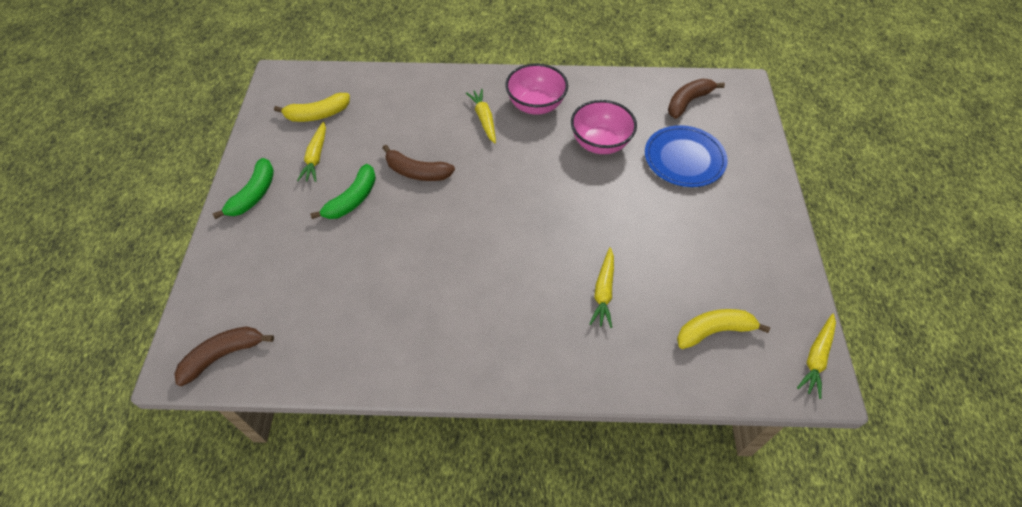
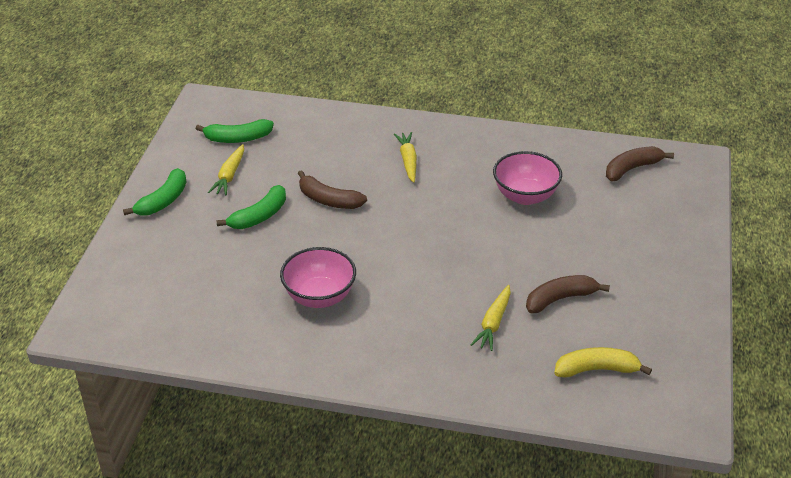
camera: 10 degrees right, 15 degrees down
(223, 355) = (115, 327): brown banana -> brown banana (560, 299)
(317, 115) = (237, 138): yellow banana -> green banana
(535, 105) = (465, 154): pink bowl -> pink bowl (319, 297)
(684, 159) = (611, 220): blue plate -> none
(816, 358) = (695, 405): yellow carrot -> none

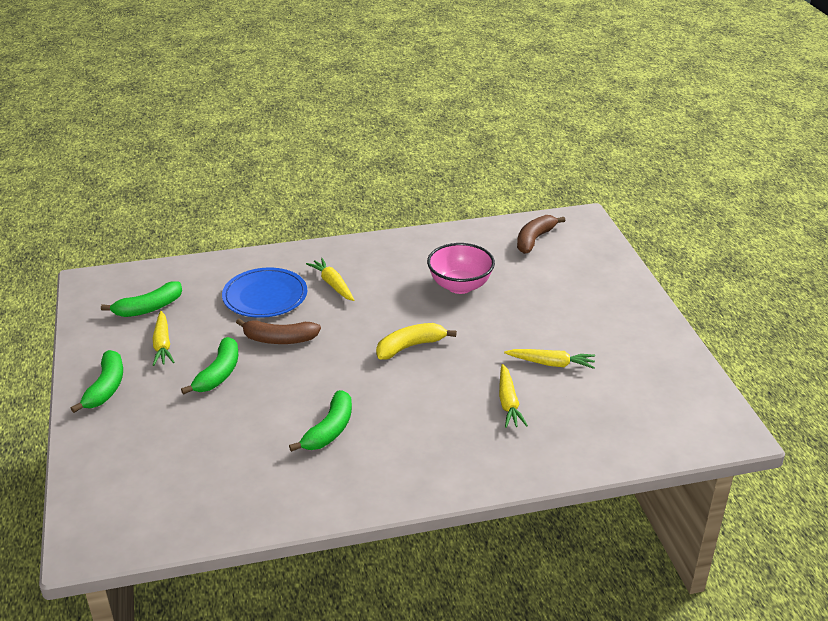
camera: 25 degrees left, 5 degrees down
(319, 297) = (329, 430): pink bowl -> green banana
(341, 155) = (265, 296): none -> blue plate
(560, 299) = (551, 363): brown banana -> yellow carrot
(597, 369) = (624, 413): yellow banana -> yellow banana (410, 346)

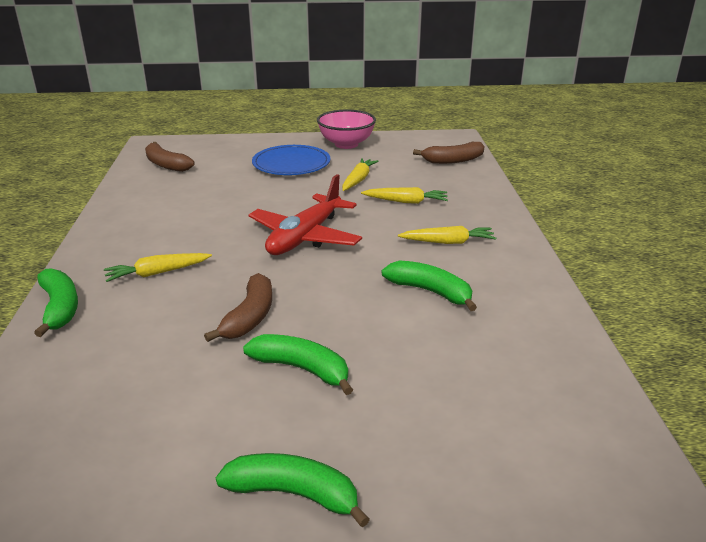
camera: 80 degrees left, 5 degrees down
(149, 308) = (91, 444): green banana -> green banana (60, 308)
(162, 344) = (206, 425): yellow carrot -> yellow carrot (448, 242)
(265, 296) = (145, 324): blue plate -> blue plate (291, 164)
(410, 346) = (305, 237): yellow banana -> red plane
(460, 286) = (216, 204): pink bowl -> pink bowl (346, 144)
(645, 434) = (453, 160): none -> brown banana

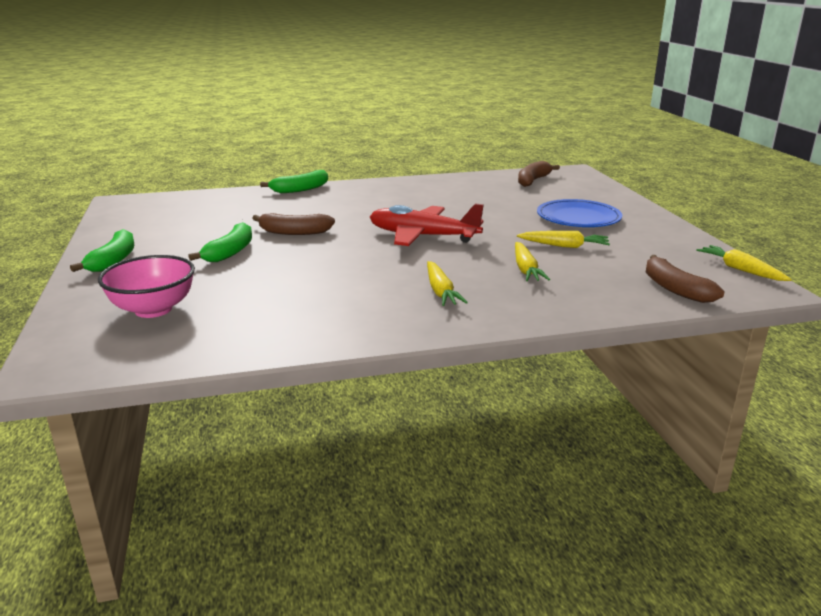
camera: 80 degrees right, 5 degrees down
(157, 273) = (348, 203): yellow carrot -> yellow carrot (740, 270)
(346, 144) = (660, 234): pink bowl -> pink bowl (153, 309)
(430, 291) = (340, 286): green banana -> none

